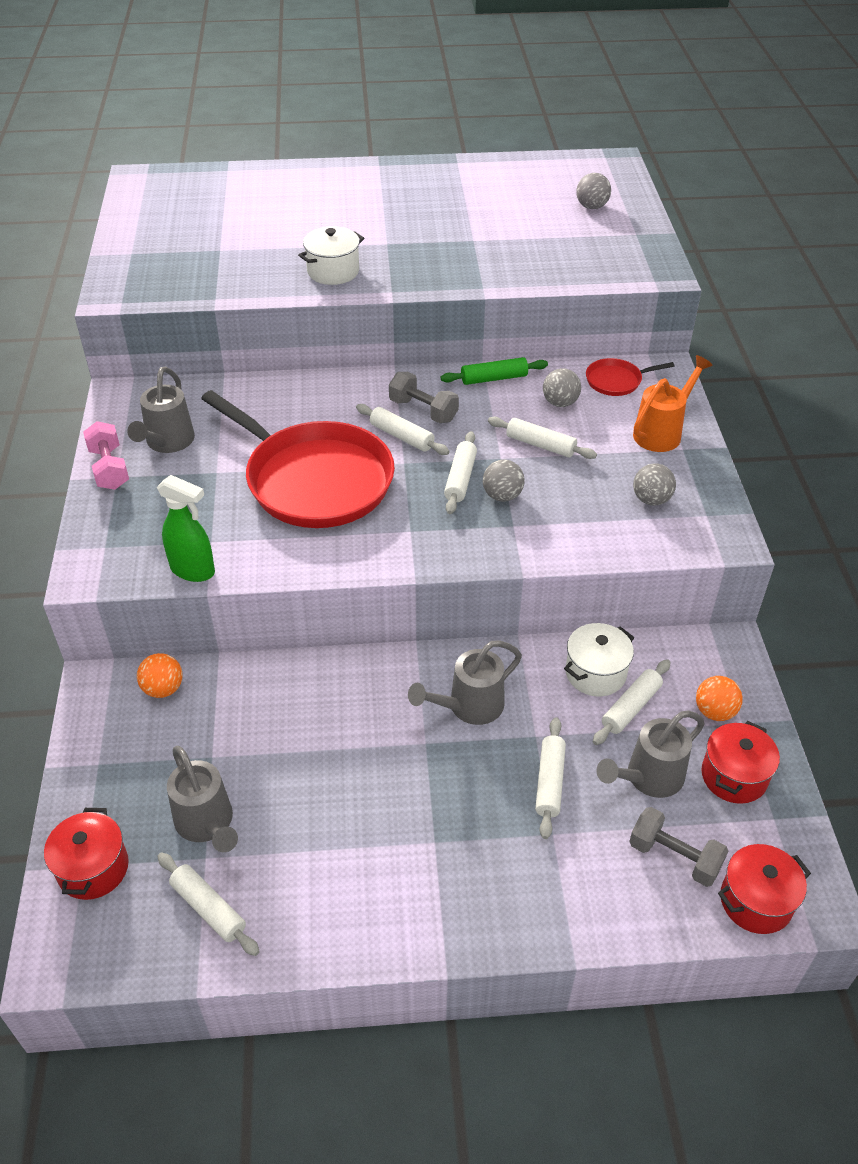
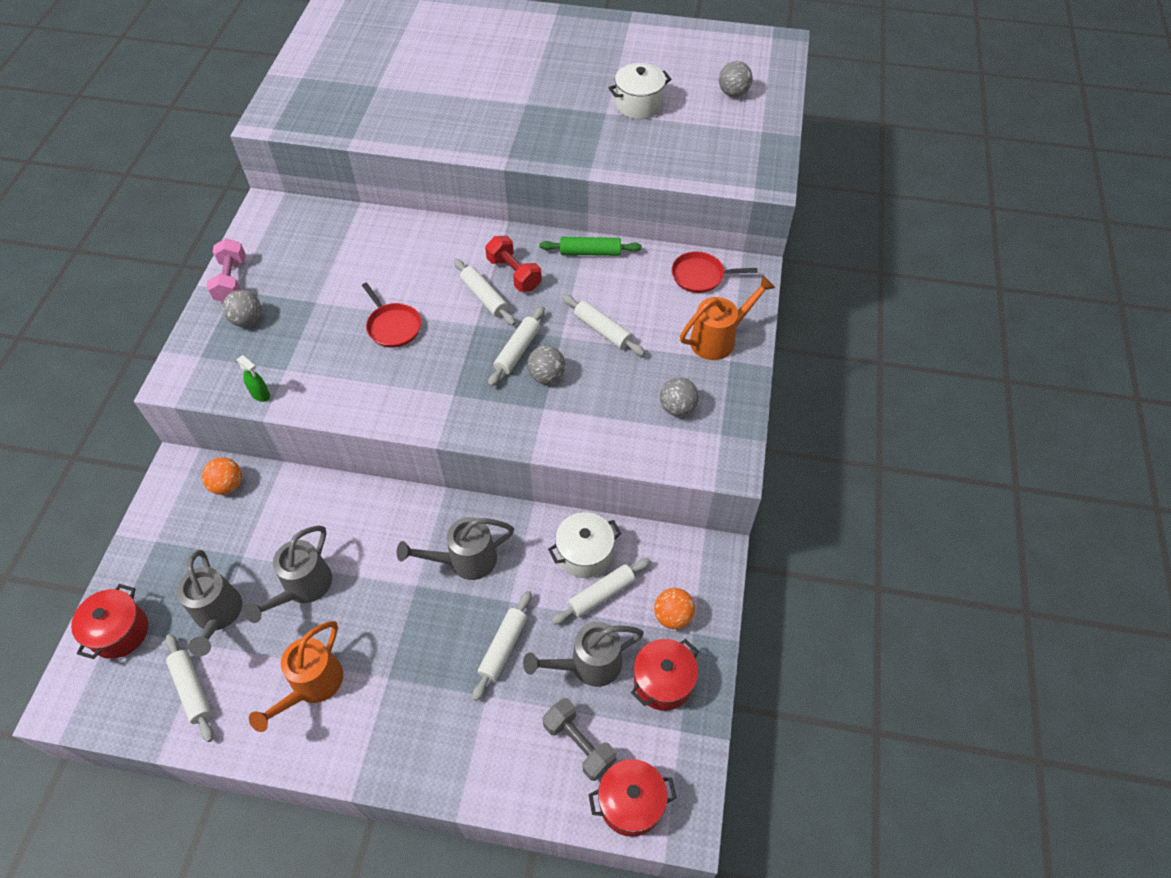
camera: 15 degrees right, 10 degrees up
(167, 442) = (287, 264): grey watering can -> grey watering can (303, 588)
(193, 570) = (260, 395): green spray bottle -> green spray bottle, size x0.57
(314, 480) = (393, 326): red pan -> red pan, size x0.42
(333, 271) = (465, 126): white pot -> white pot (638, 105)
(350, 870) = (312, 686): none -> orange watering can
(423, 410) = (514, 274): grey dumbbell -> red dumbbell
(560, 403) = (639, 289): grey ball -> grey ball (247, 320)

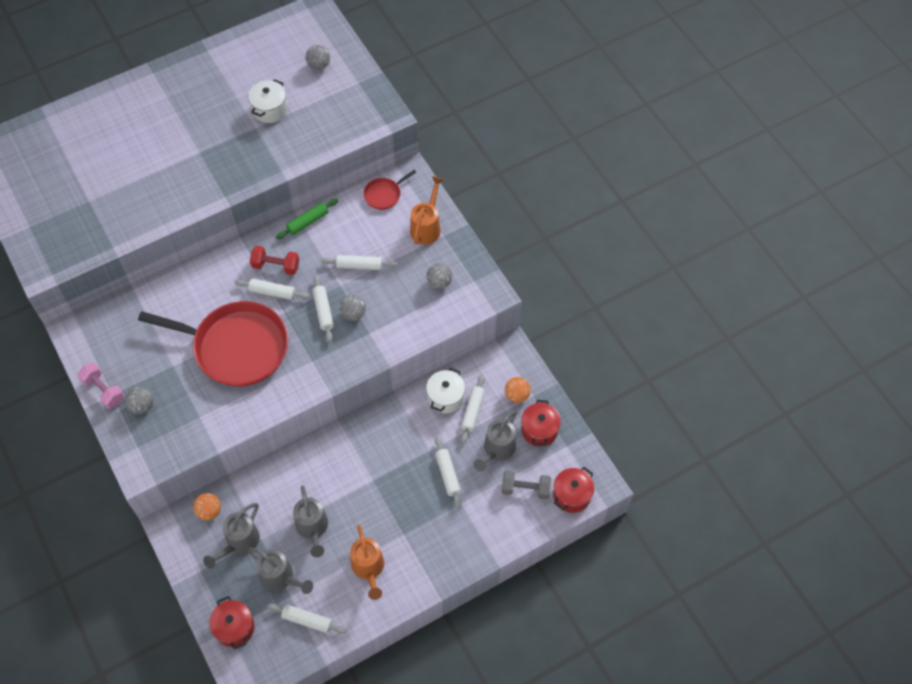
camera: 40 degrees left, 5 degrees up
(260, 395) = (200, 441): green spray bottle -> none
(393, 326) = (236, 347): red pan -> red pan, size x2.37
(465, 560) = (386, 448): grey watering can -> grey watering can (239, 542)

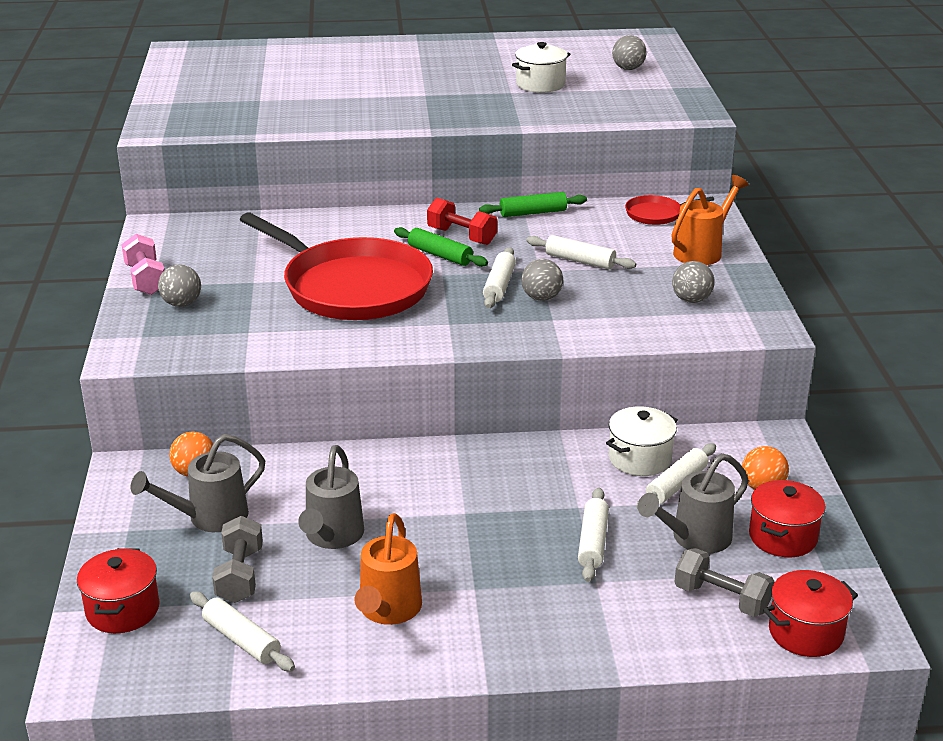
camera: 25 degrees right, 30 degrees down
(272, 292) = (440, 255): white rolling pin -> green rolling pin
(280, 577) = (240, 575): grey watering can -> grey dumbbell

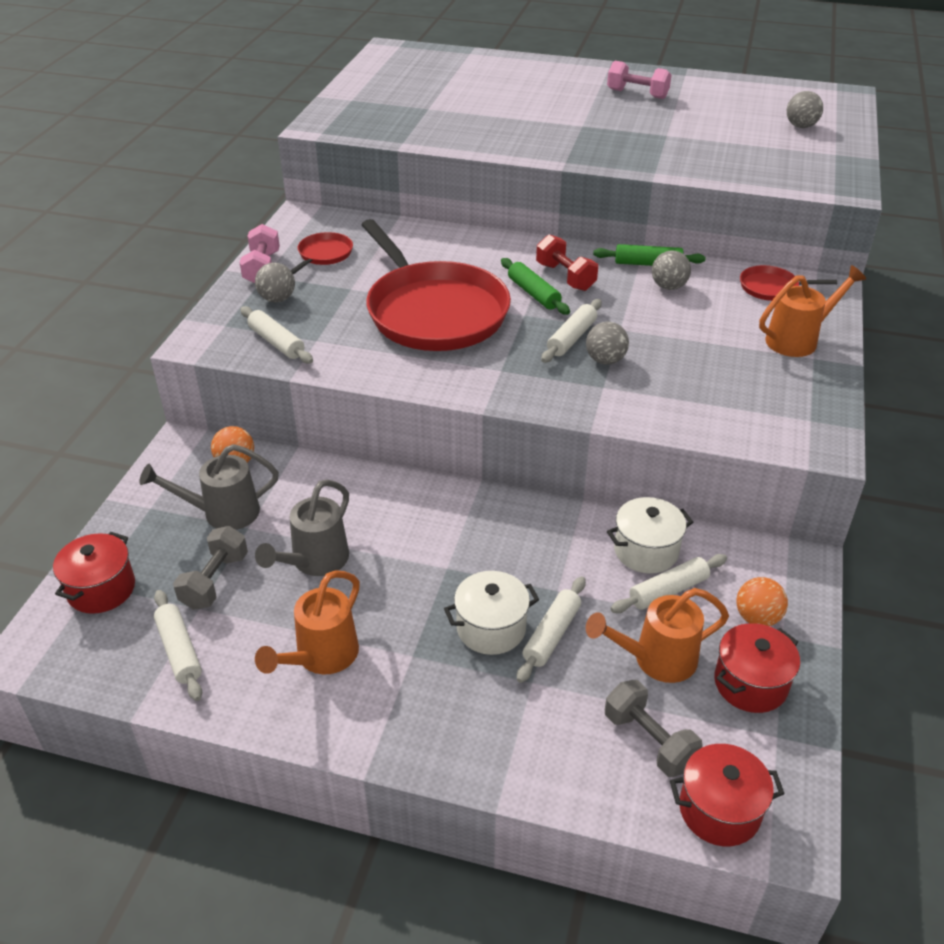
camera: 20 degrees right, 10 degrees up
(204, 257) = (324, 255): none -> red pan
(460, 61) = (637, 94): none -> pink dumbbell
(540, 84) = (701, 131): white pot -> white pot (491, 628)
(580, 261) = (666, 326): white rolling pin -> white rolling pin (277, 342)
(691, 300) = (757, 394): grey ball -> grey ball (668, 287)
(694, 538) = (656, 659): grey watering can -> orange watering can

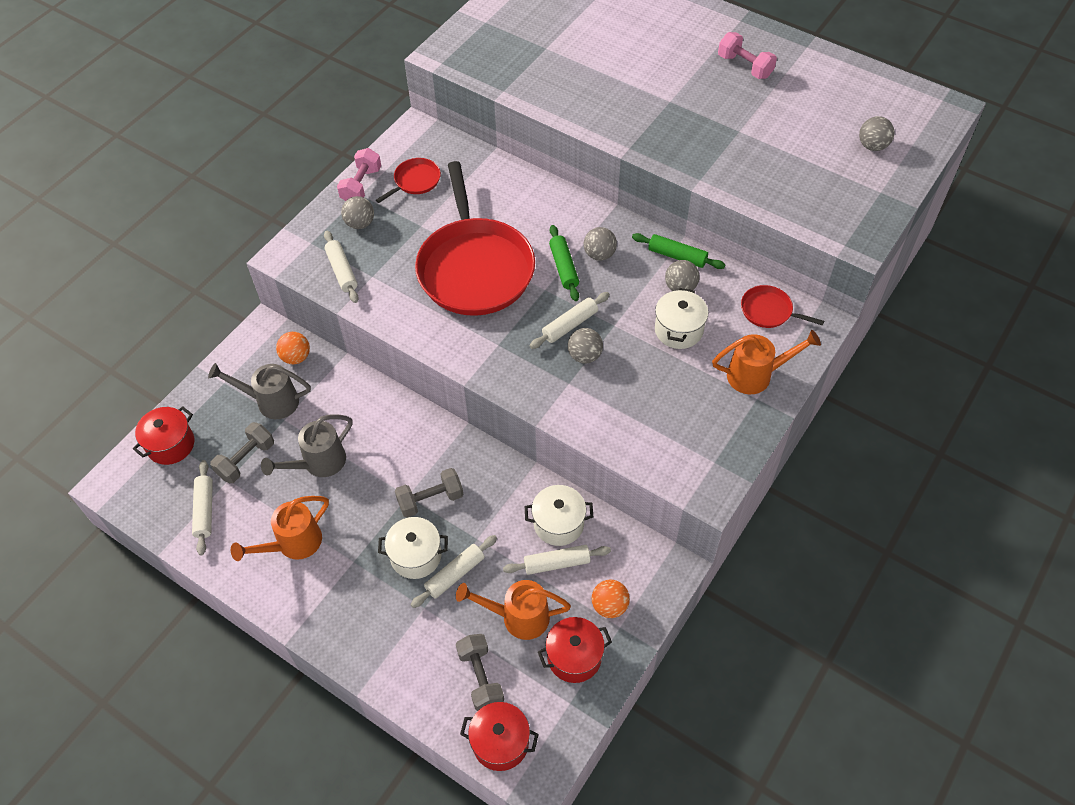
camera: 20 degrees right, 15 degrees up
(478, 565) = (430, 500): none -> grey dumbbell
(565, 277) = (599, 254): red dumbbell -> grey ball
(691, 320) = (678, 330): none -> white pot

